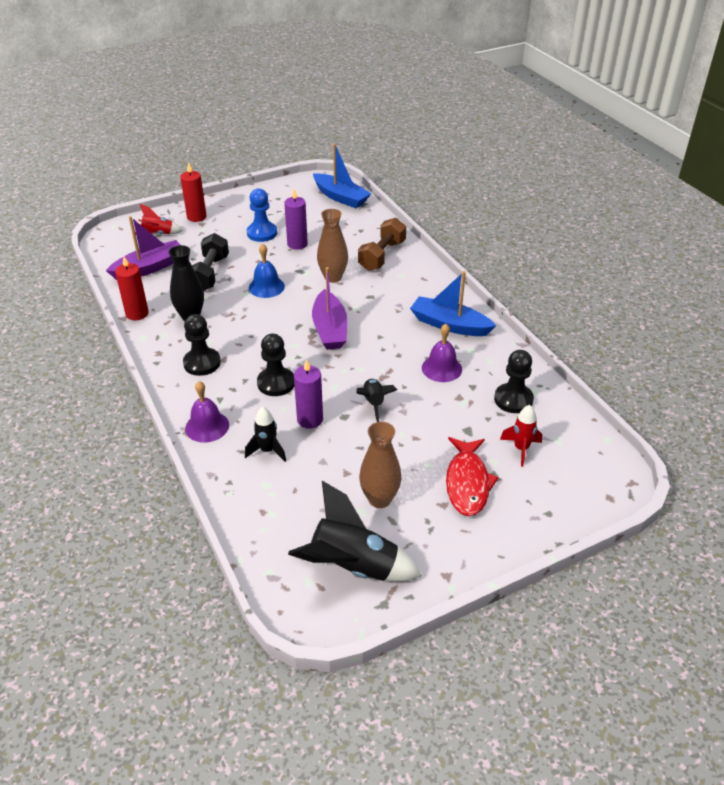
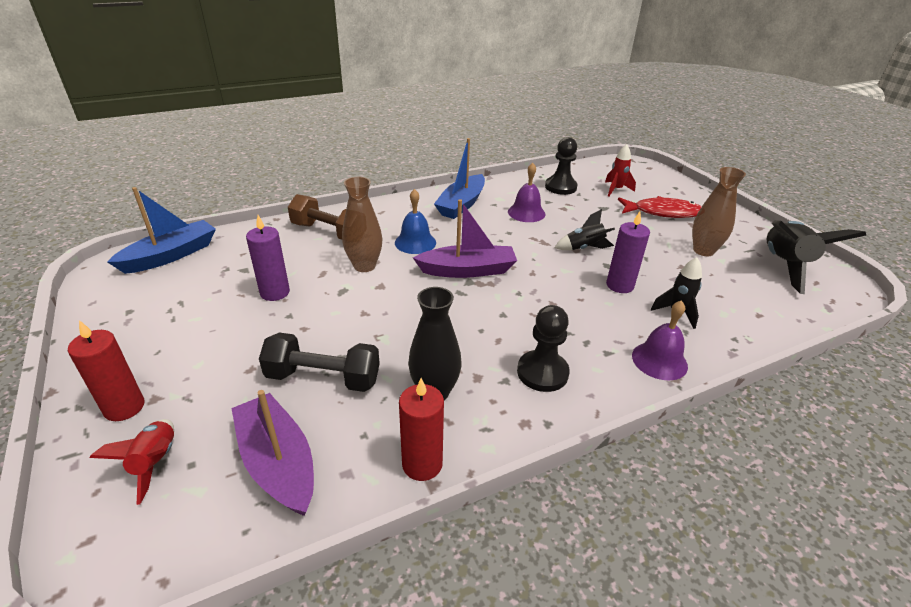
camera: 90 degrees left, 5 degrees down
(262, 233) = (227, 325): blue pawn -> none
(266, 287) = (373, 318): blue bell -> blue bell (415, 242)
(276, 383) = (568, 308): black pawn -> none

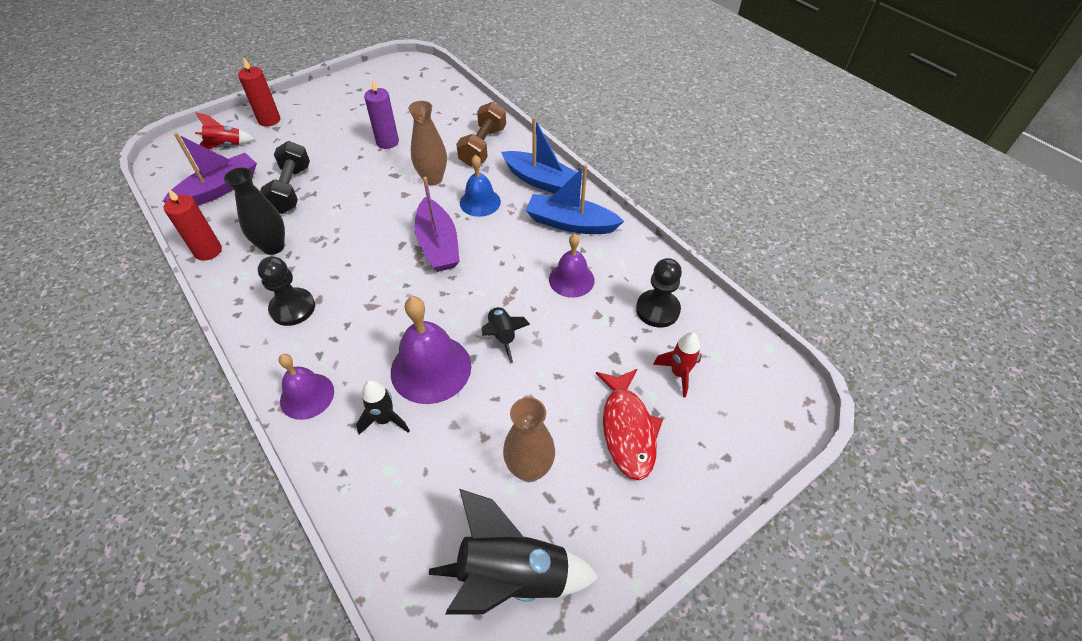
camera: 80 degrees right, 15 degrees up
(171, 255) = (428, 82): blue boat -> blue boat (542, 181)
(620, 285) = (431, 368): purple candle -> purple bell

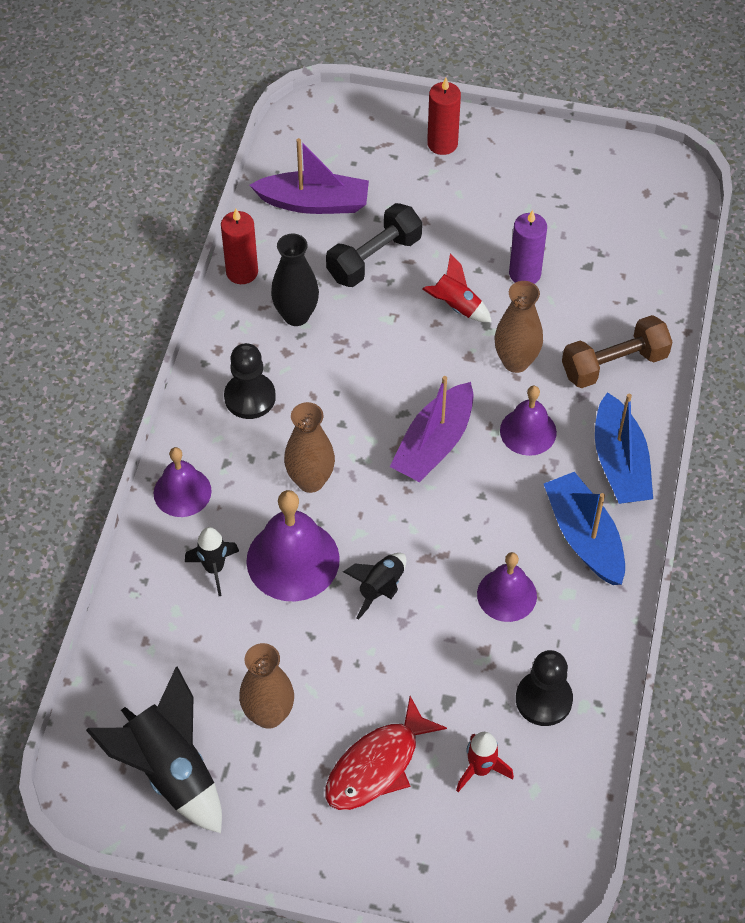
camera: 50 degrees right, 5 degrees up
(226, 146) = (370, 147): red rocket -> red rocket (456, 306)
(388, 319) = (310, 480): none -> brown vase
(480, 202) = (528, 431): blue bell -> purple bell

